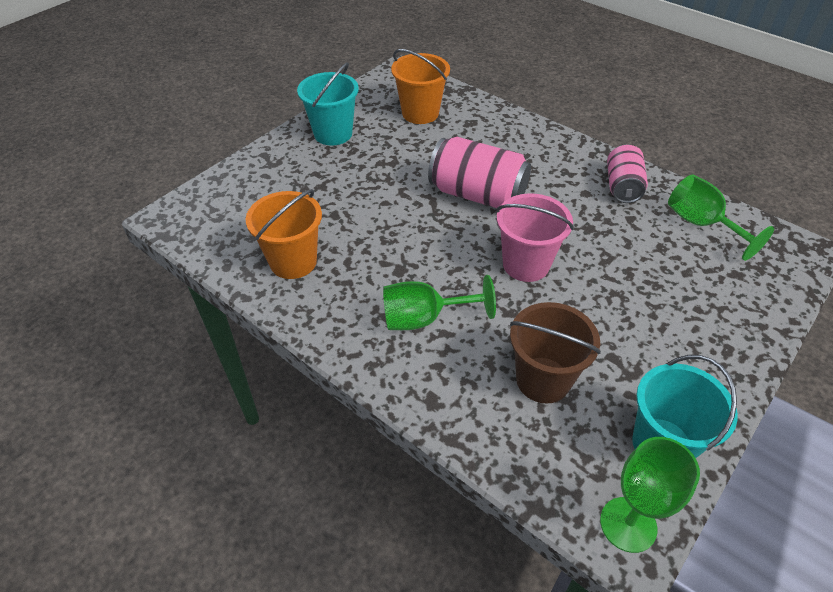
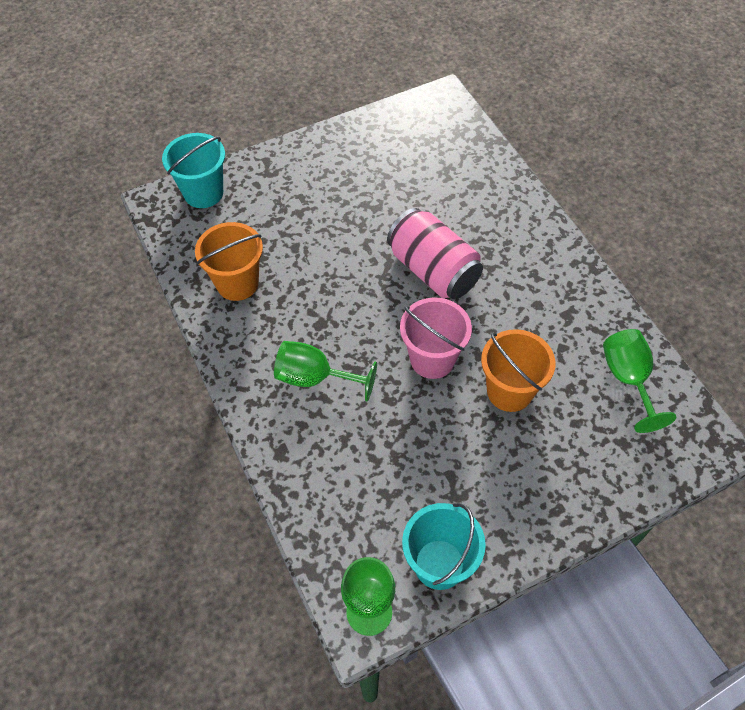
camera: 25 degrees right, 10 degrees up
(333, 134) = (338, 156): turquoise bucket -> turquoise bucket (203, 193)
(420, 113) = (434, 157): orange bucket -> orange bucket (509, 391)
(543, 380) = (378, 471): brown bucket -> none
(622, 186) = (579, 310): pink can -> none

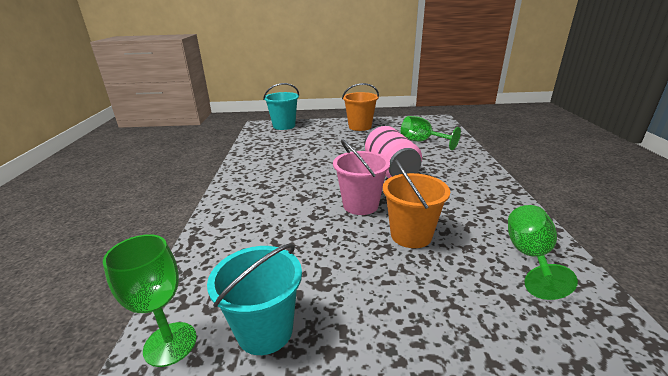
camera: 25 degrees right, 30 degrees down
(237, 283) = (269, 153): orange bucket -> orange bucket (360, 127)
(314, 378) = (273, 194): green goblet -> green goblet (422, 141)

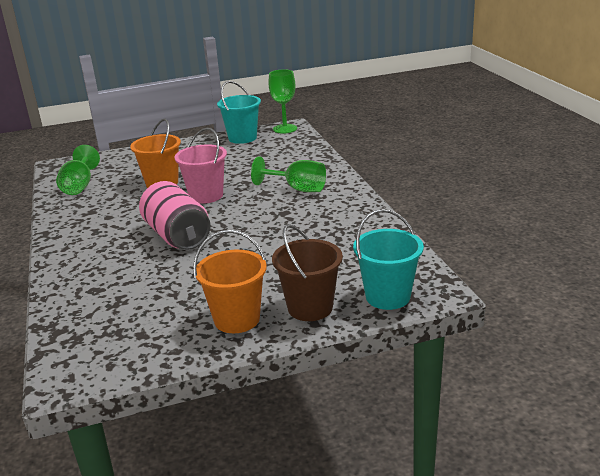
camera: 165 degrees right, 0 degrees up
(323, 126) = (310, 308): none -> brown bucket
(422, 141) = (124, 295): green goblet -> green goblet (297, 189)

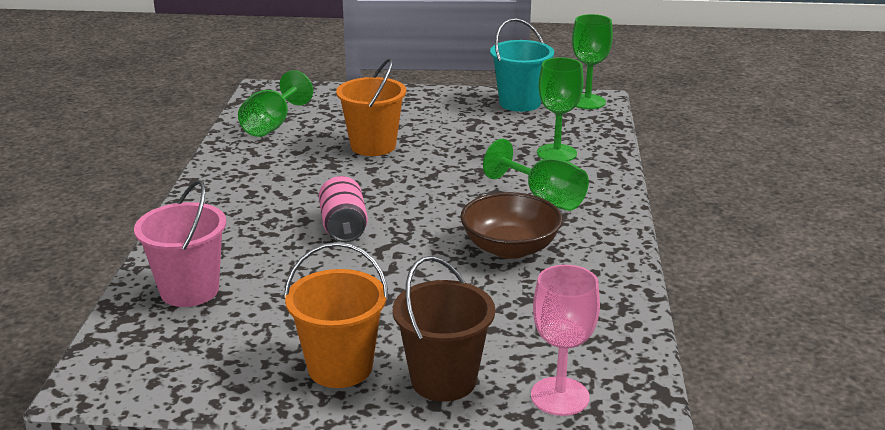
camera: 20 degrees right, 0 degrees up
(177, 236) = (343, 227): pink can -> pink can, size x0.64
(206, 196) = (416, 178): pink bucket -> pink bucket (189, 290)
(287, 162) = (556, 153): none -> green goblet
(297, 222) = (510, 248): none -> brown bowl
(388, 296) = (559, 396): turquoise bucket -> pink goblet

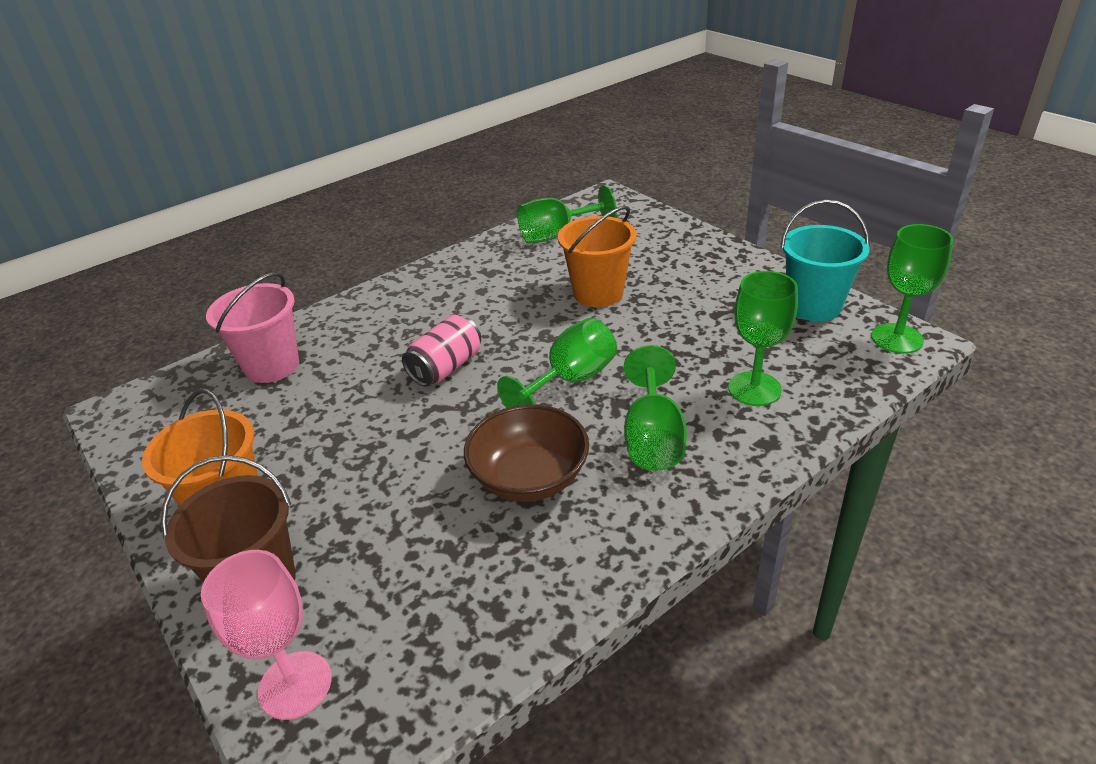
camera: 50 degrees right, 10 degrees up
(445, 195) = (571, 381): none -> green goblet

